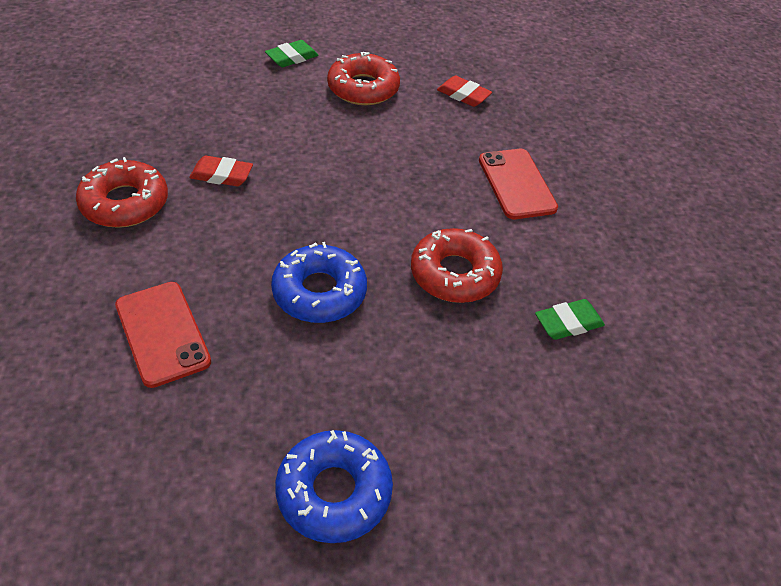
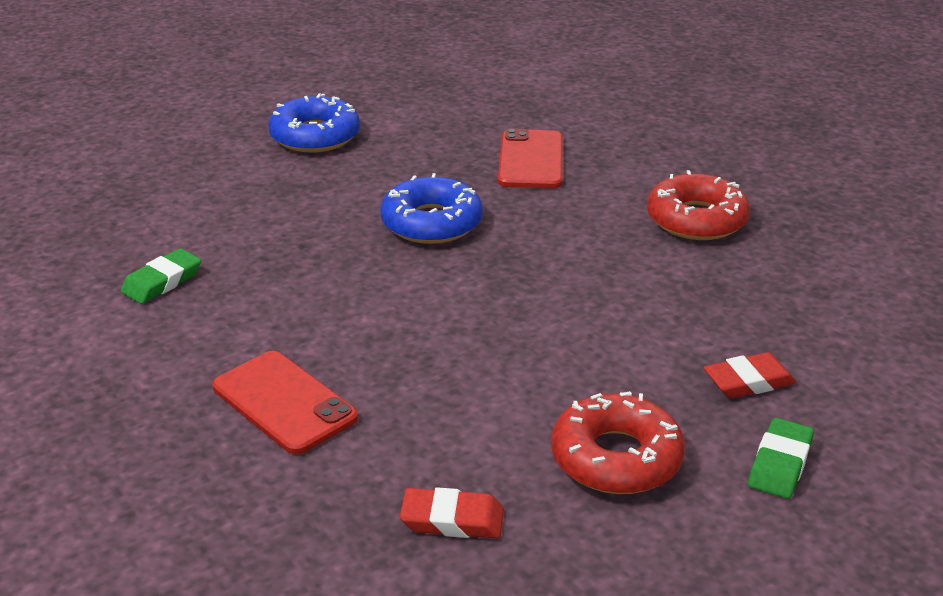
camera: 155 degrees right, 15 degrees down
(162, 333) = (531, 160): red phone -> red phone turned 60 degrees clockwise
(221, 175) = (645, 275): red eraser -> red eraser (748, 381)
(454, 274) = (307, 280): red donut -> none

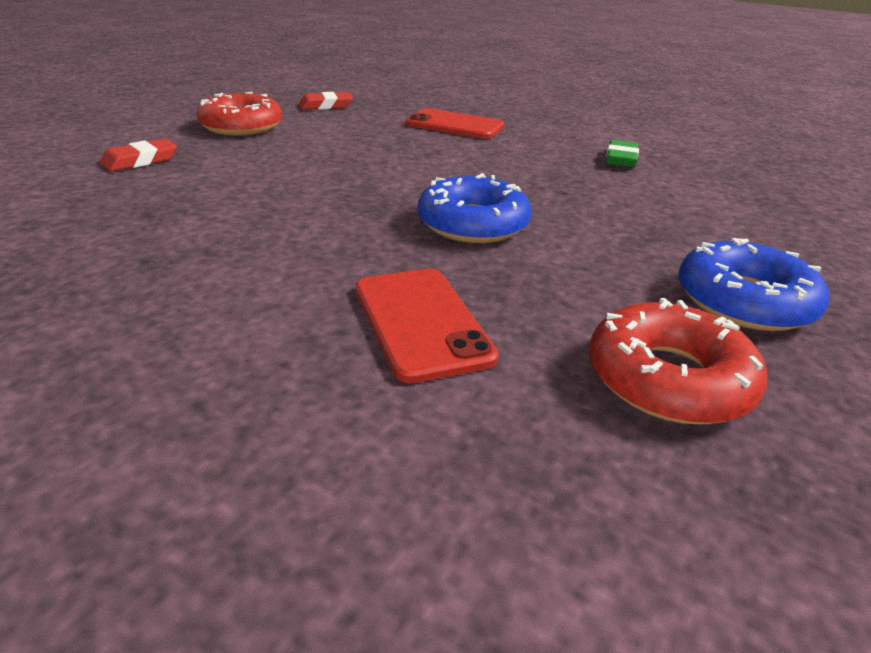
camera: 155 degrees right, 0 degrees up
(696, 219) = (158, 275): red donut -> red donut (668, 379)
(780, 464) = (133, 133): green eraser -> none

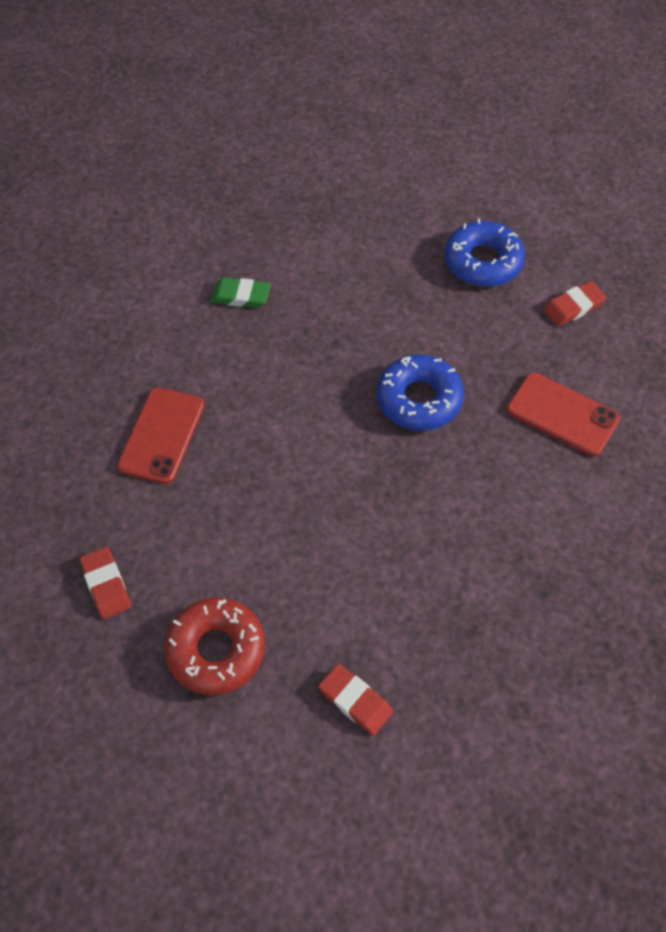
camera: 95 degrees left, 25 degrees up
(421, 322) = (562, 414): red phone -> red phone turned 60 degrees clockwise
(668, 379) = (573, 307): red donut -> red eraser

